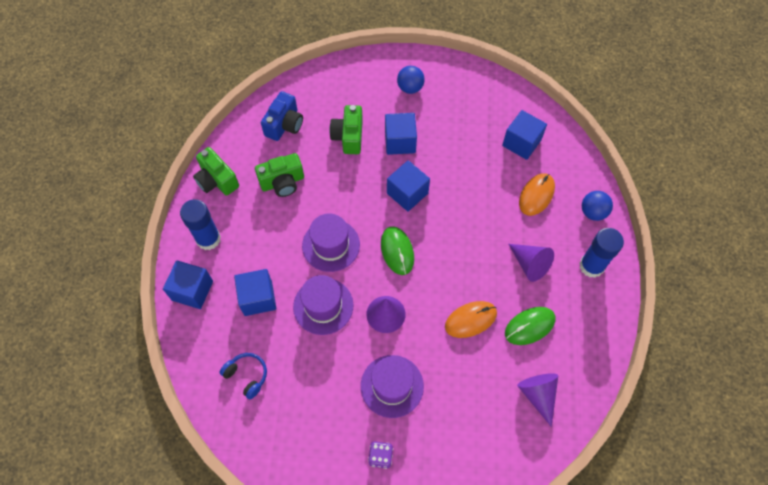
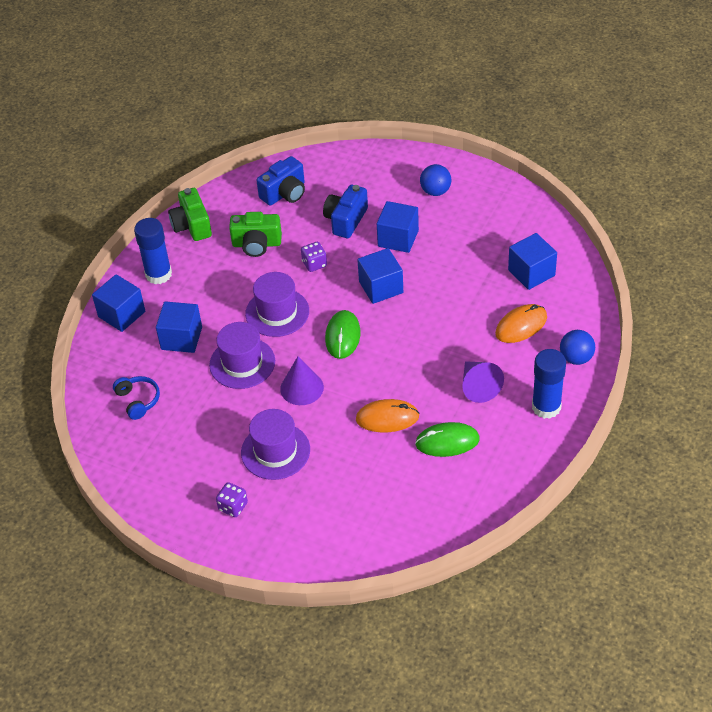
camera: 25 degrees right, 15 degrees down
(341, 187) = (314, 264): none -> purple dice
(348, 136) = (346, 220): green camera -> blue camera
(538, 394) = (422, 504): purple cone -> none

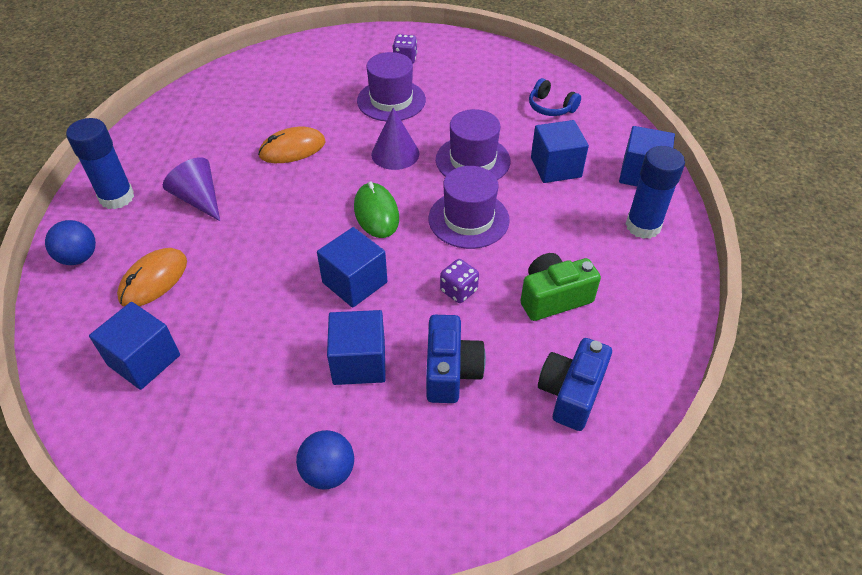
camera: 155 degrees right, 0 degrees up
(192, 225) = (660, 300): green camera -> none
(447, 442) = (223, 143): green mouse -> none

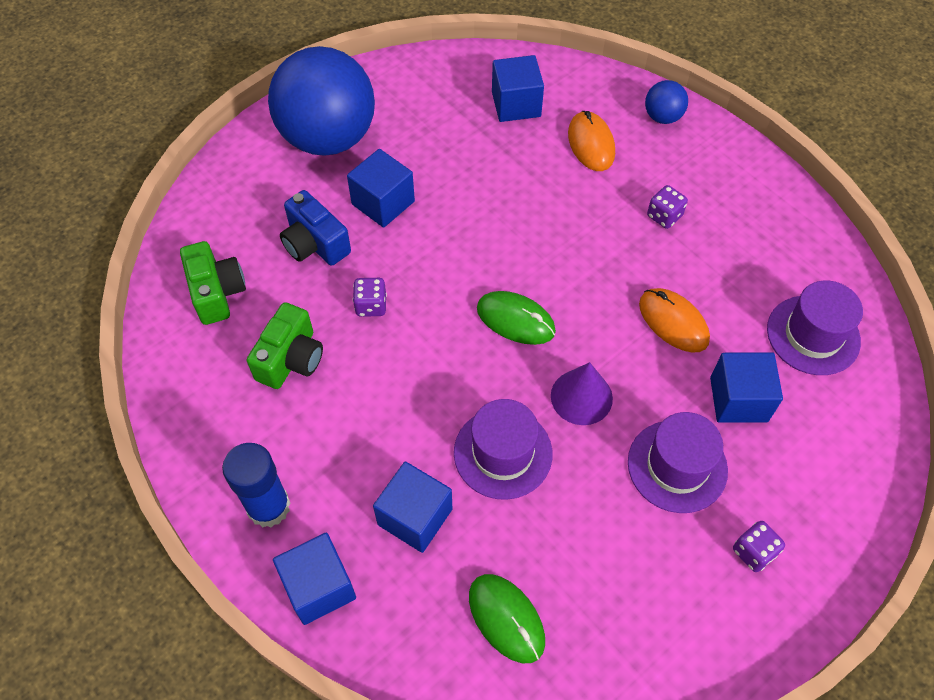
camera: 135 degrees right, 10 degrees up
(117, 197) = (721, 168): blue glue stick -> none
(199, 199) = (664, 216): purple cone -> purple dice
(292, 149) = (673, 322): orange mouse -> orange mouse turned 60 degrees counterclockwise
(328, 472) = (328, 138): blue ball -> blue ball, size x2.38
(355, 282) = (455, 250): blue cube -> blue cube (738, 399)
(468, 219) = (433, 379): purple hat -> purple hat (813, 335)
(551, 107) = (506, 618): blue headphones -> green mouse
(571, 393) = (217, 292): blue camera -> green camera

